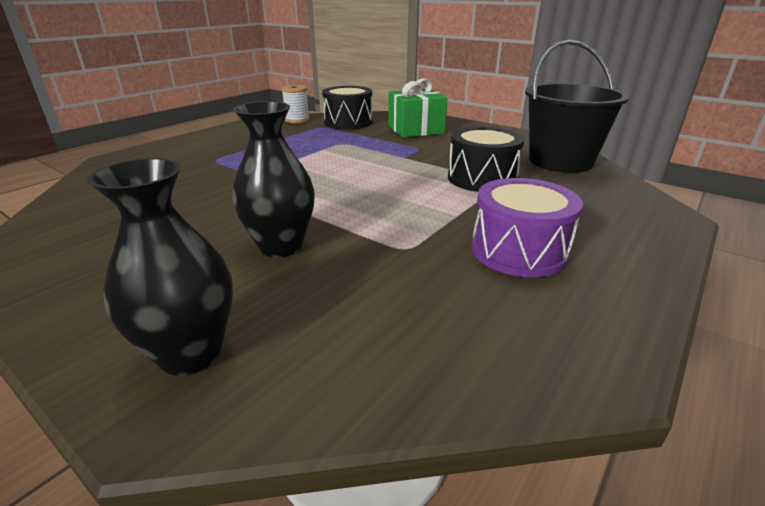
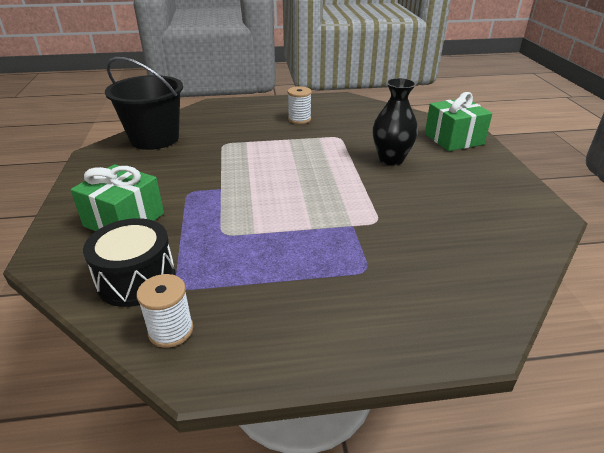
camera: 135 degrees left, 5 degrees up
(191, 353) = (453, 139): black vase -> green gift
(482, 178) = (225, 149): black drum -> none
(518, 251) = (299, 119): purple drum -> white spool

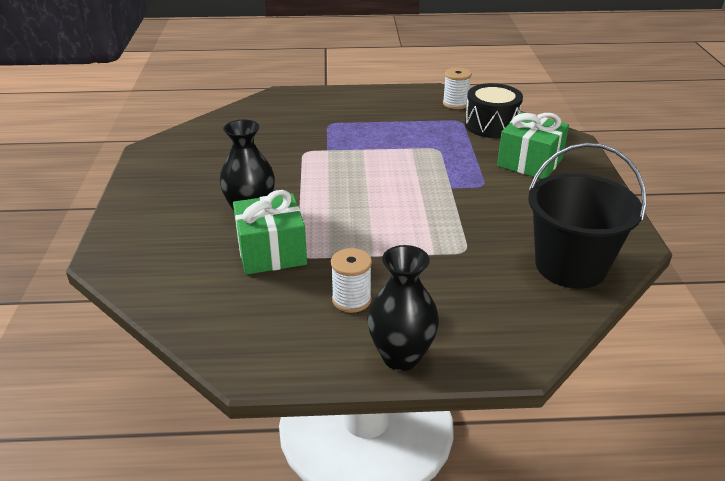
camera: 175 degrees left, 0 degrees up
(270, 103) = (401, 357): none -> black vase
(453, 139) = (142, 242): green gift -> green gift (271, 252)

